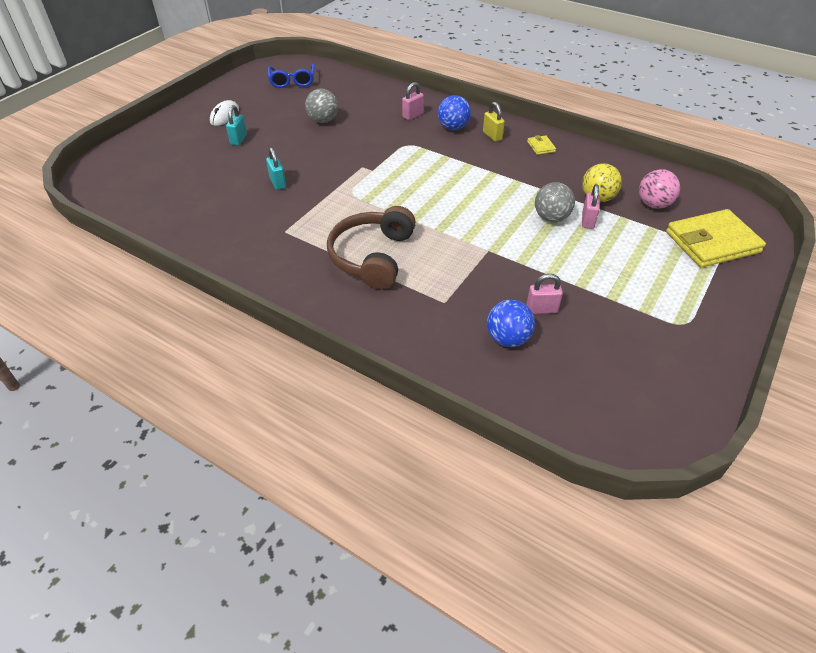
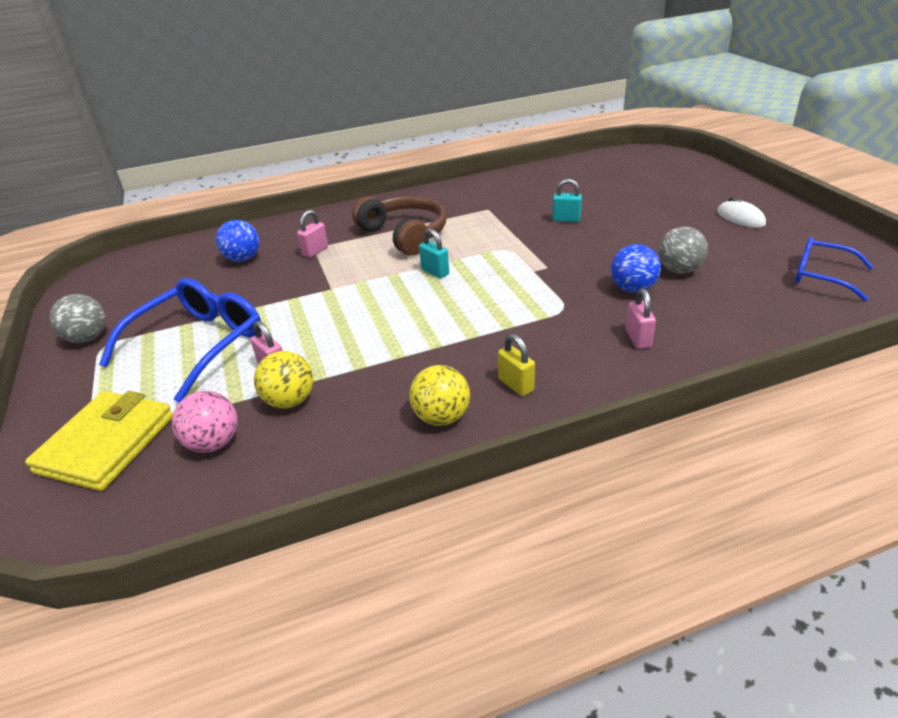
camera: 130 degrees right, 10 degrees down
(238, 139) = (674, 216): turquoise padlock -> turquoise padlock (435, 272)
(453, 127) = (572, 360): blue ball -> blue ball (632, 289)
(492, 136) = (516, 385): yellow padlock -> yellow padlock turned 45 degrees clockwise
(541, 147) = (441, 417): yellow wallet -> yellow ball
(541, 309) = (237, 284): pink padlock -> pink padlock (315, 251)
(551, 218) = (313, 346): grey ball -> grey ball (87, 338)
(616, 271) = (198, 345): none -> blue glasses

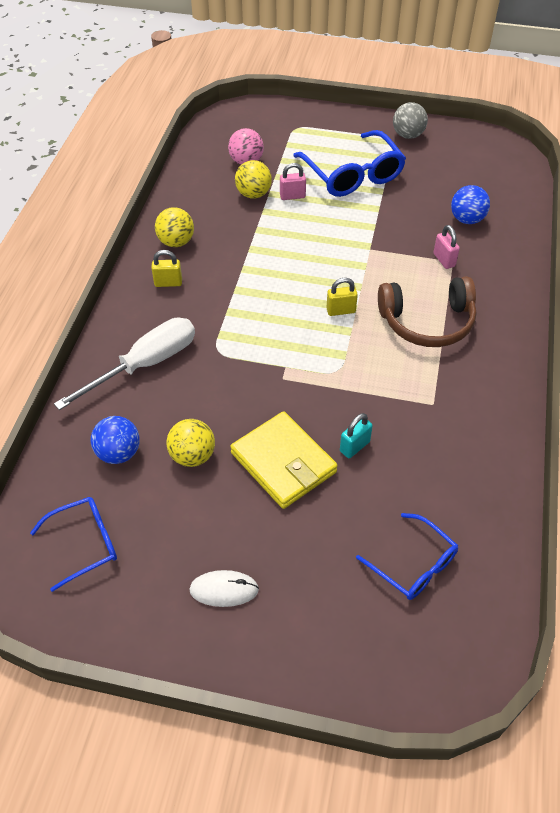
camera: 120 degrees right, 15 degrees up
(106, 444) = (284, 130): yellow wallet -> yellow wallet (283, 463)
(435, 272) = (341, 310): turquoise padlock -> yellow padlock
(618, 179) = (413, 565): none -> blue glasses
(632, 289) = (199, 406): blue ball -> blue ball (118, 453)
(638, 339) = (145, 365): pink padlock -> white screwdriver
(679, 270) = (192, 456): grey ball -> yellow ball

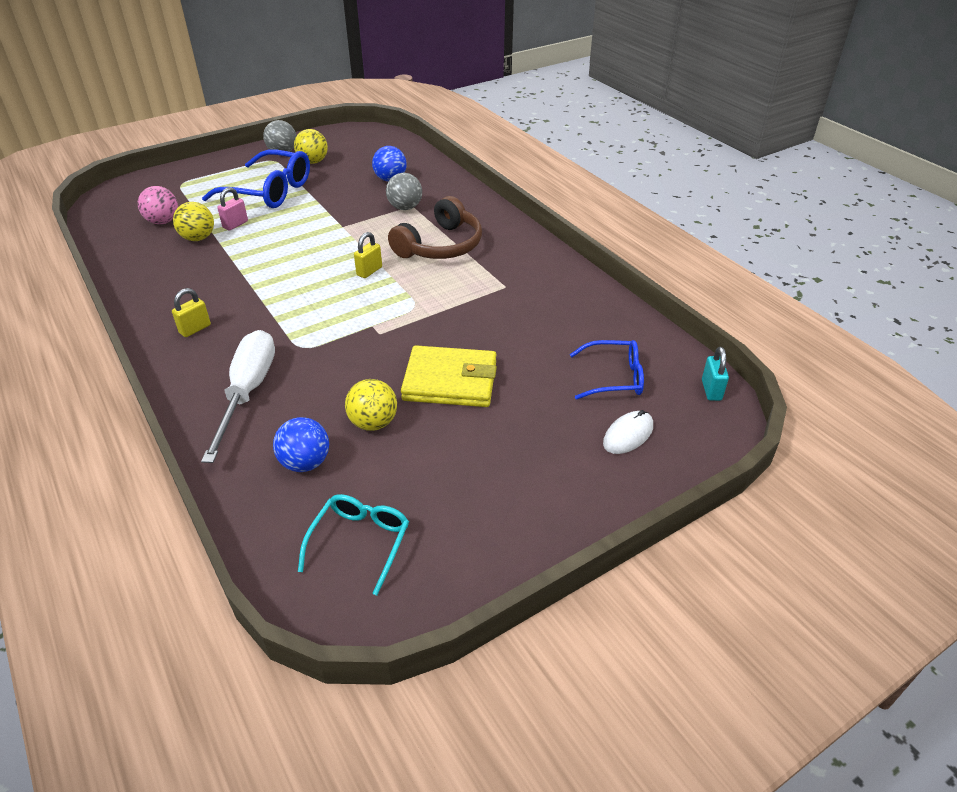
camera: 45 degrees left, 10 degrees down
(84, 544) = (360, 542): blue glasses -> turquoise glasses
(176, 242) = (165, 300): yellow ball -> yellow ball (313, 162)
(224, 590) = (513, 485): white mouse -> white mouse (628, 435)
(354, 446) = (487, 340): turquoise padlock -> turquoise padlock (711, 390)
(444, 260) = (405, 207): pink padlock -> grey ball

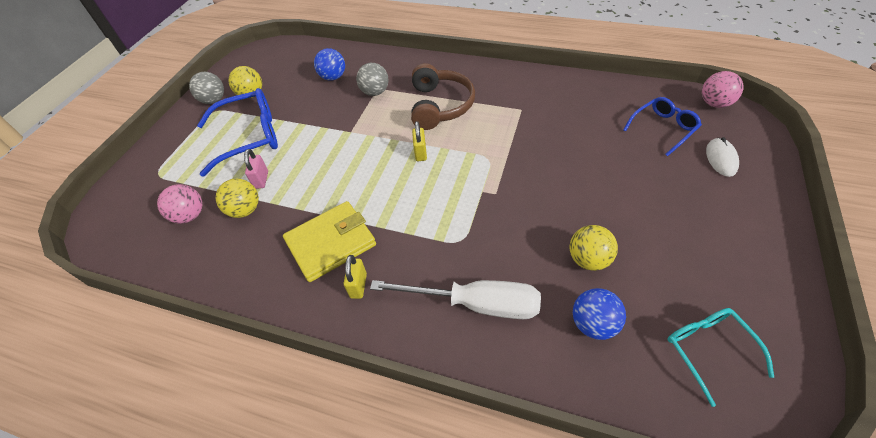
camera: 35 degrees left, 10 degrees up
(248, 392) = (475, 304): white screwdriver -> white screwdriver turned 135 degrees clockwise
(450, 381) = (587, 195): yellow wallet -> yellow wallet (331, 243)
(711, 390) = (714, 103): turquoise padlock -> pink ball

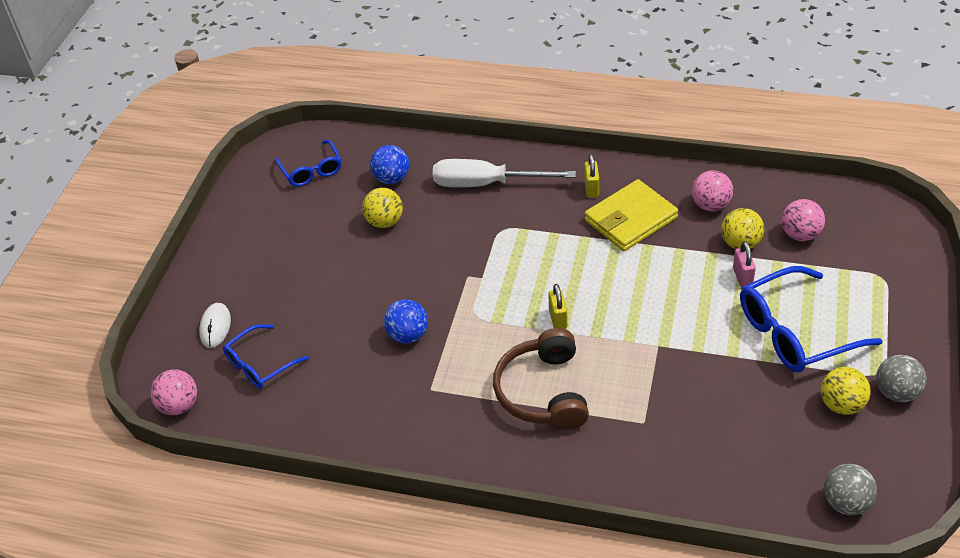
camera: 175 degrees right, 5 degrees down
(248, 254) = (710, 205): none -> pink ball
(333, 77) = (724, 444): blue ball -> blue ball (408, 335)
(375, 92) = (645, 414): grey ball -> grey ball (846, 502)
(708, 349) = (311, 170): turquoise glasses -> blue glasses

